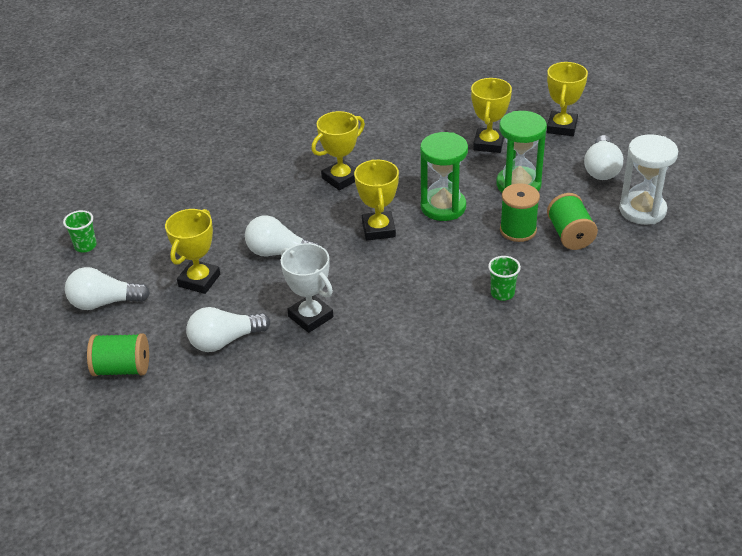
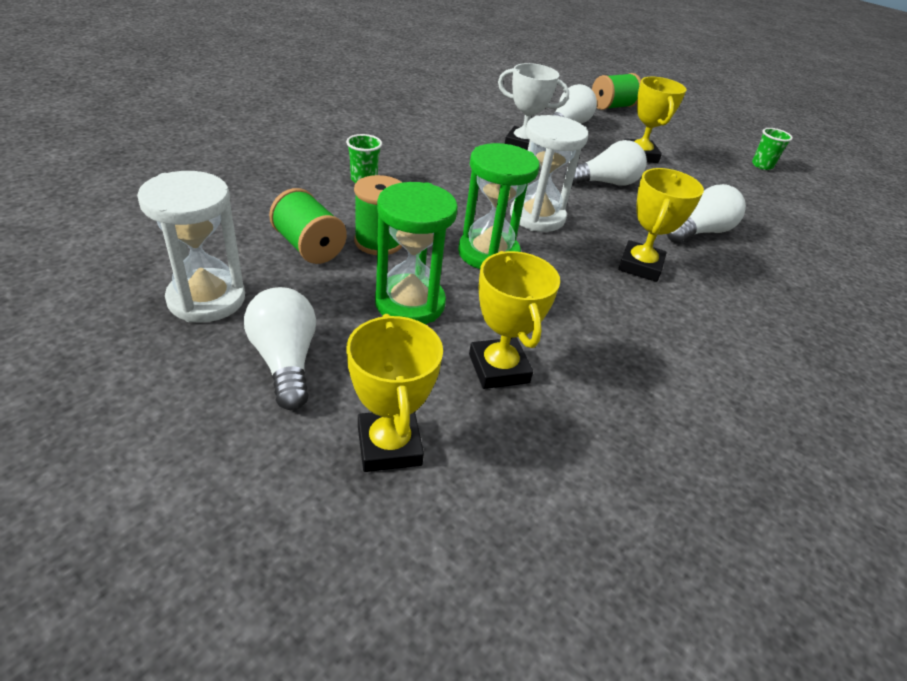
camera: 145 degrees right, 0 degrees up
(104, 302) = (682, 135): white light bulb -> white light bulb (700, 232)
(378, 229) = (537, 217): yellow trophy -> white hourglass

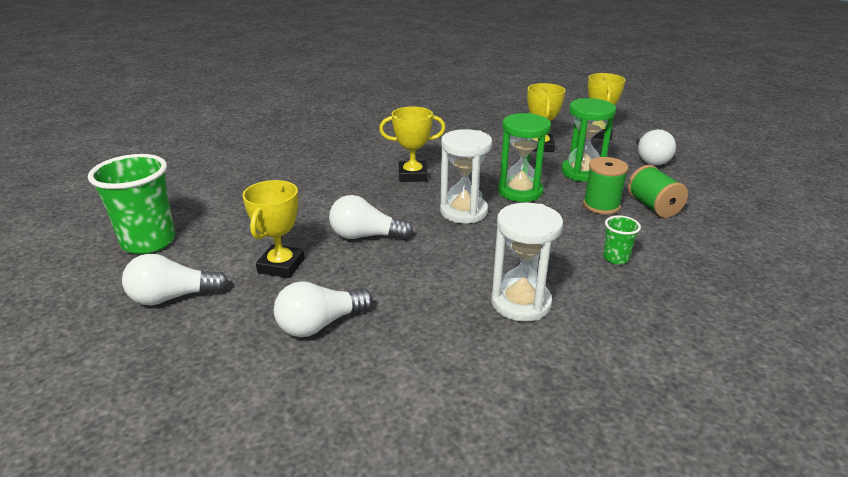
camera: 155 degrees left, 10 degrees down
(206, 299) = (707, 185): white hourglass -> white hourglass (520, 303)
(522, 144) = (416, 293): white trophy -> none
(612, 107) = (191, 366): green spool -> none
(640, 266) = (412, 175): yellow trophy -> yellow trophy turned 45 degrees clockwise
(700, 232) = (333, 190): white light bulb -> white light bulb (173, 297)
(762, 165) = (148, 242): green cup -> green cup, size x2.11

